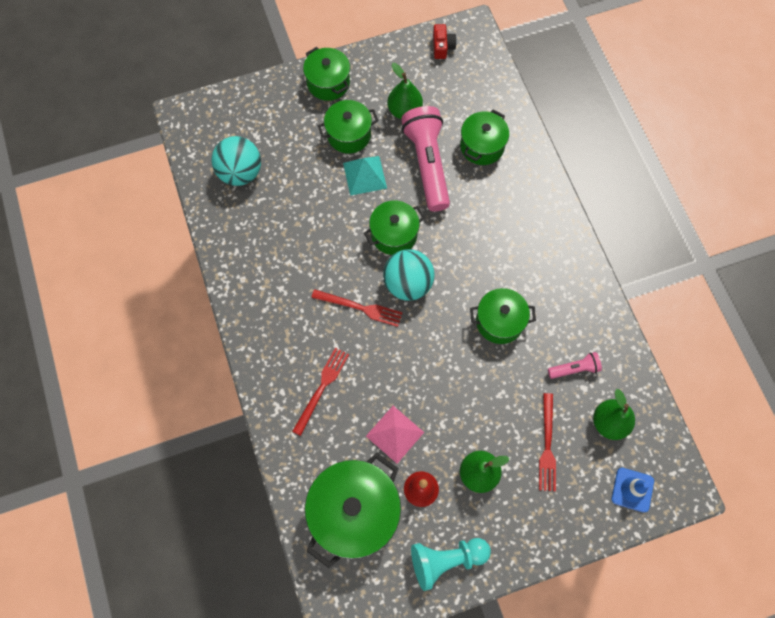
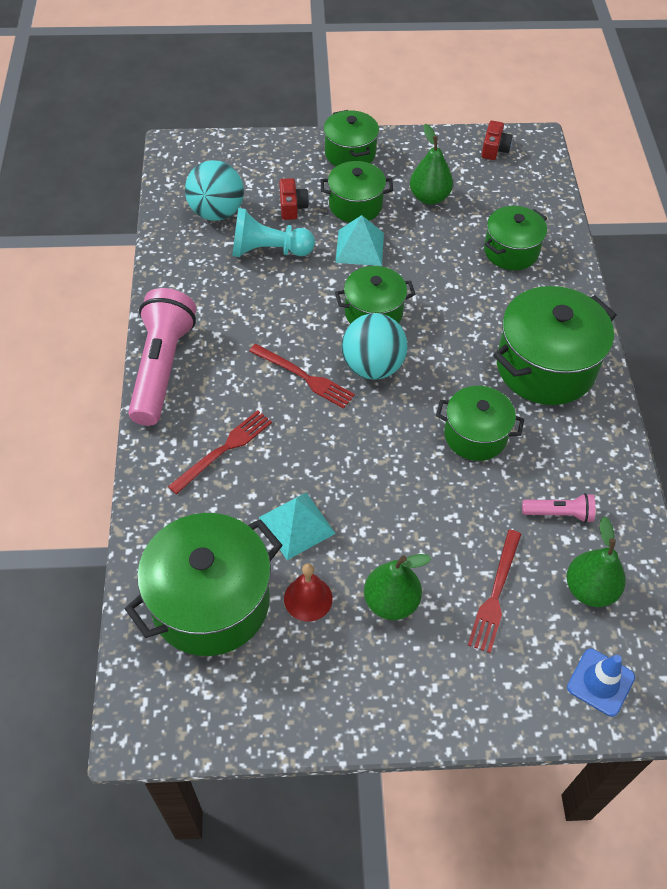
camera: 15 degrees right, 15 degrees down
(299, 150) = (292, 207): none -> red camera
(394, 434) = (296, 525): pink pyramid -> turquoise pyramid
(427, 164) = (439, 253): pink flashlight -> pink flashlight (162, 368)
(446, 560) = (311, 696): turquoise pawn -> turquoise pawn (268, 251)
(534, 247) = (545, 367): none -> green pot

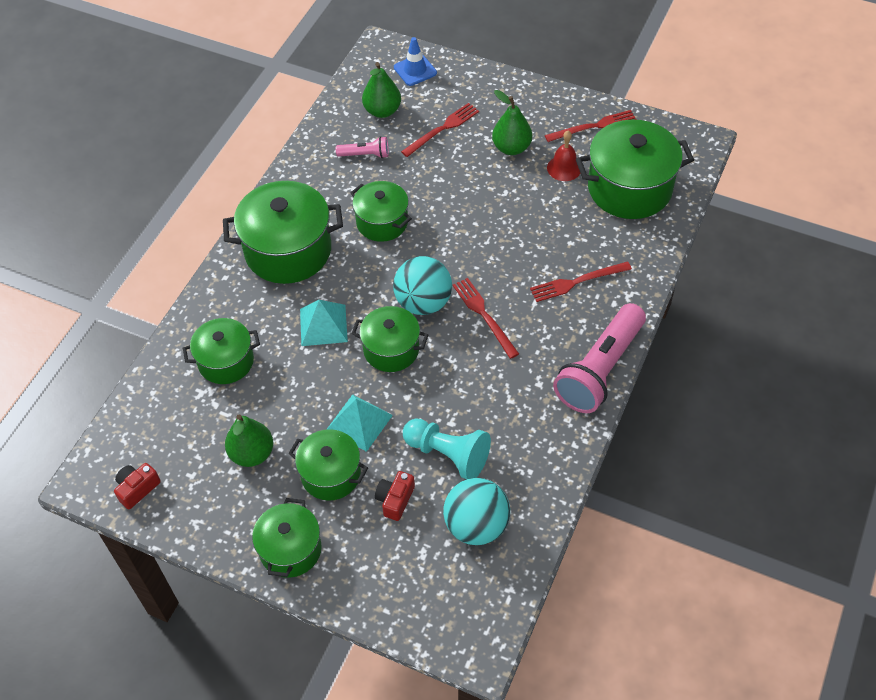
camera: 150 degrees left, 0 degrees up
(296, 525) = (548, 212): turquoise pyramid -> turquoise pyramid (323, 325)
(299, 688) = (594, 127): none -> red fork
(559, 514) = (365, 155): pink flashlight -> pink flashlight turned 150 degrees clockwise

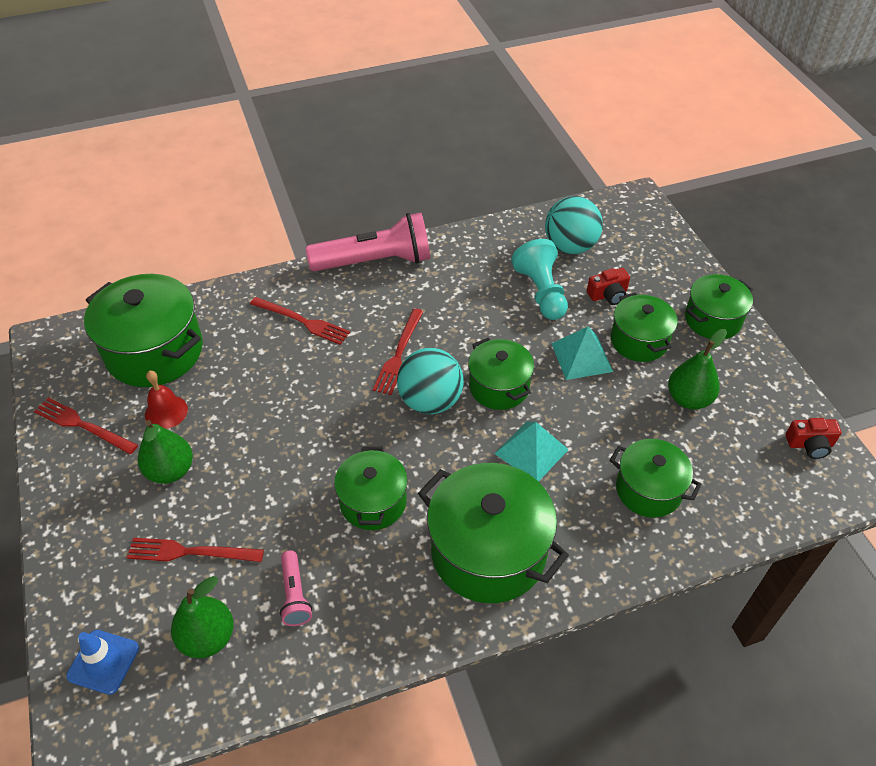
camera: 135 degrees left, 5 degrees down
(365, 155) = (294, 595): pink flashlight -> pink flashlight turned 150 degrees counterclockwise

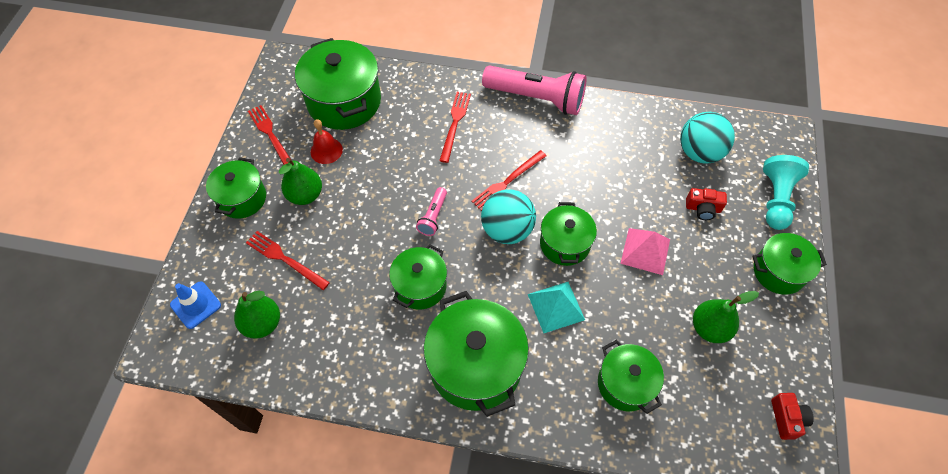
camera: 30 degrees right, 10 degrees up
(294, 595) = (330, 324): pink flashlight -> pink flashlight (433, 216)
(302, 321) = (455, 124): red fork -> red fork turned 135 degrees counterclockwise
(541, 292) = (649, 181): turquoise pawn -> turquoise pawn (776, 199)
(581, 357) = (645, 251): turquoise pyramid -> pink pyramid
(639, 341) = (702, 260): green pot -> green pot (242, 198)
(810, 444) = (787, 418): red camera -> red camera turned 120 degrees counterclockwise

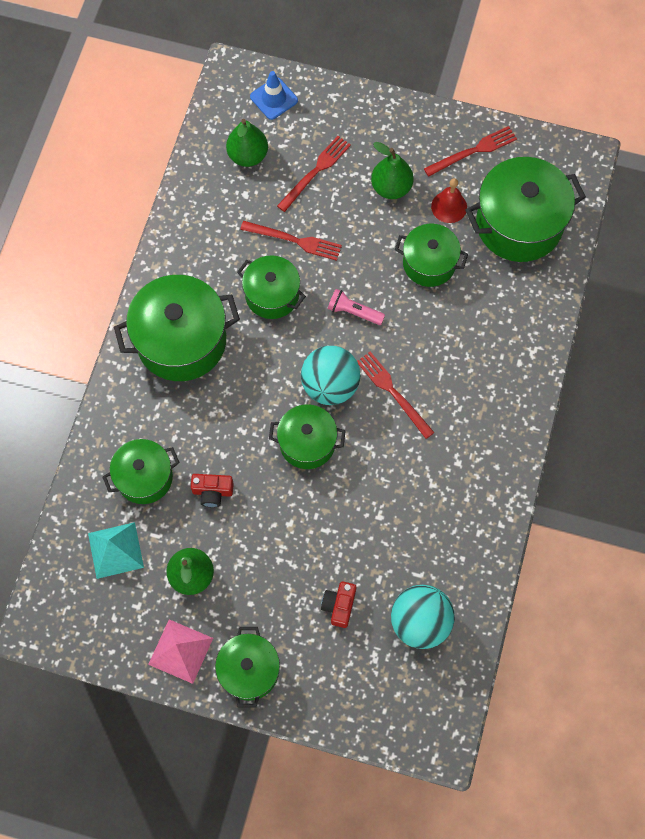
camera: 95 degrees right, 10 degrees up
(242, 198) = (392, 129): green pot -> green pot (429, 263)
(455, 124) = (480, 342): red fork -> red fork (294, 240)
(536, 98) = (514, 439): pink flashlight -> none
(556, 307) = (234, 423): turquoise pyramid -> turquoise pyramid (115, 550)
(645, 251) = (290, 527): pink pyramid -> pink pyramid (181, 651)
(776, 199) = (345, 697): turquoise pawn -> none
(787, 418) = (88, 628): red camera -> red camera (212, 492)

